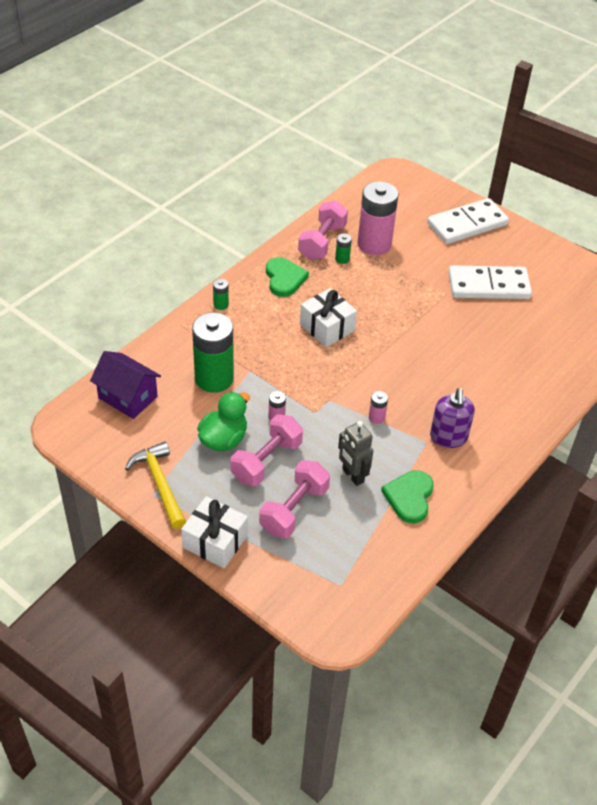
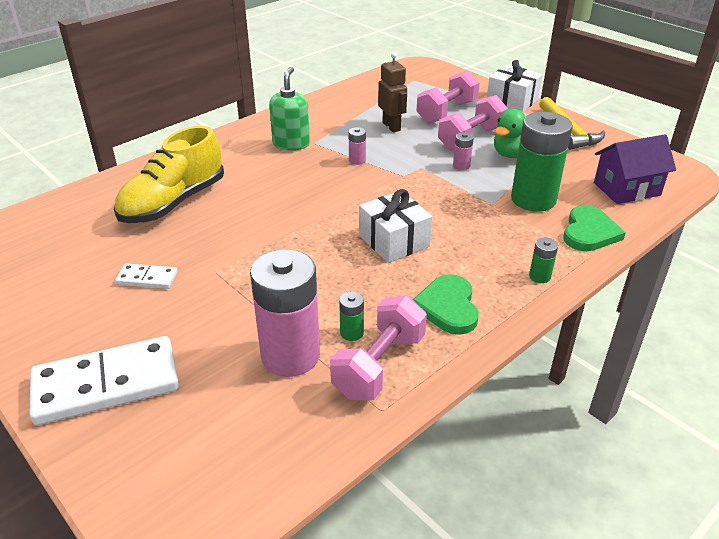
camera: 170 degrees left, 10 degrees down
(128, 397) = (626, 189): purple house -> purple house turned 60 degrees counterclockwise
(352, 476) = (391, 126): grey robot -> brown robot
(409, 497) = (345, 113): green heart -> green heart (589, 232)
(448, 437) = (291, 144): purple soap dispenser -> green soap dispenser
(488, 285) = (147, 278): white domino -> white domino, size x0.48
(514, 353) = (173, 203): none -> yellow shoe

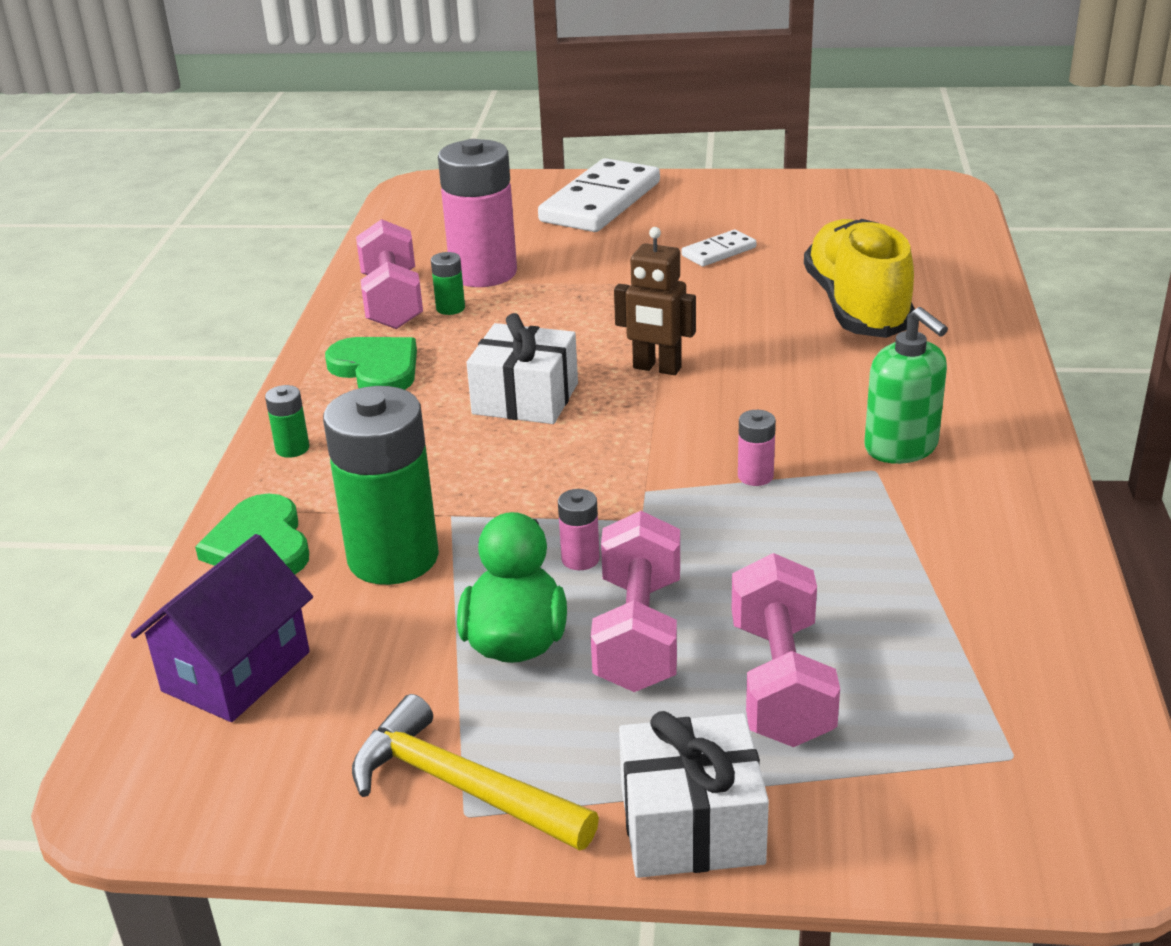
camera: 140 degrees right, 5 degrees down
(391, 126) = (819, 575): brown robot -> brown robot (657, 368)

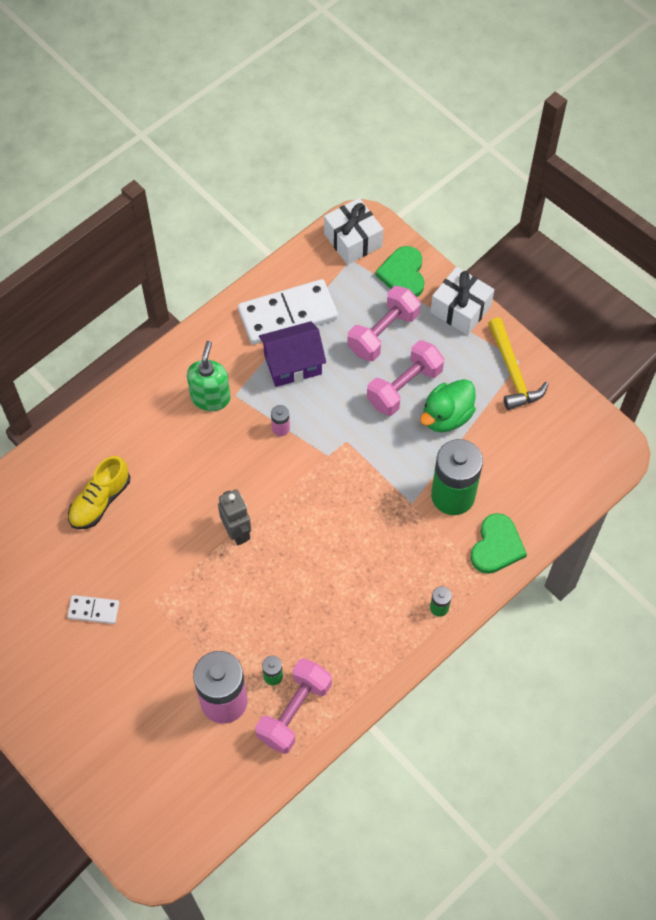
camera: 140 degrees left, 30 degrees up
(236, 671) = (549, 478): purple house -> purple house (293, 364)
(376, 369) = (354, 646): green heart -> green heart (403, 274)
(525, 398) = (313, 559): white gift -> white gift (353, 240)
(580, 559) = (388, 438): pink battery -> none
(600, 202) = (83, 731): white domino -> white domino (288, 315)
(657, 368) = (237, 532): brown robot -> grey robot
(857, 307) = (100, 501): yellow shoe -> yellow shoe, size x0.65

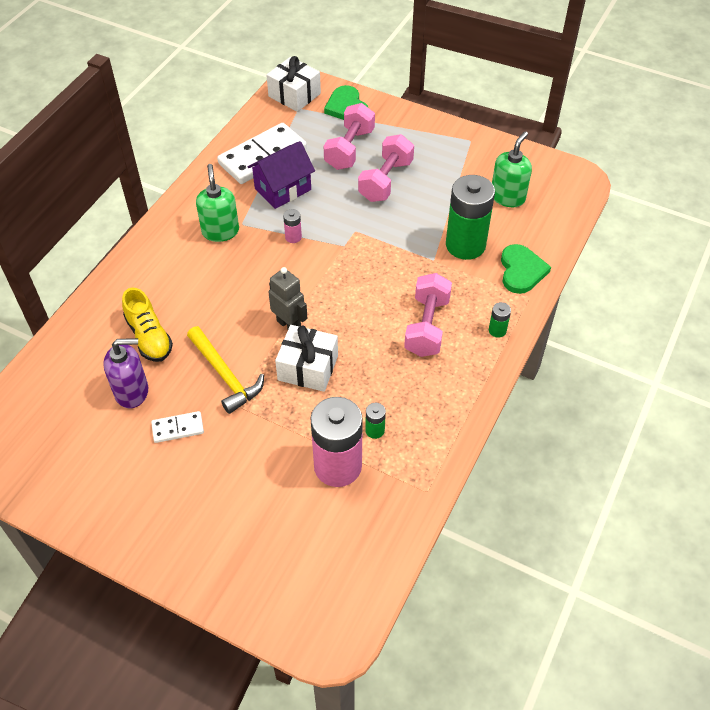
camera: 20 degrees left, 10 degrees down
(65, 557) = (132, 392): none -> purple soap dispenser
(100, 501) = (149, 337): yellow shoe -> yellow shoe turned 45 degrees counterclockwise
(294, 711) = (408, 454): pink dumbbell -> pink dumbbell (427, 326)
(446, 416) = (431, 191): green duck -> none
(460, 309) = (405, 118): white gift -> white gift (308, 368)
(513, 372) = (469, 148): yellow hammer -> yellow hammer (225, 375)
(525, 449) = (507, 197): none -> green soap dispenser

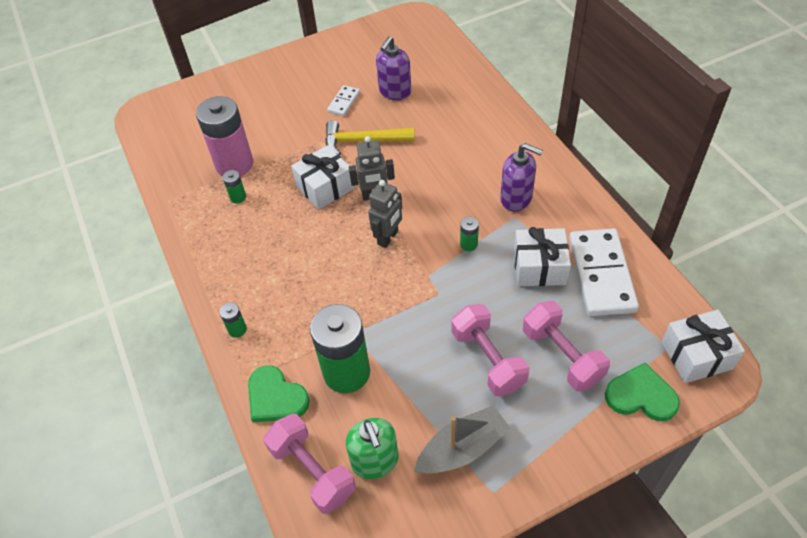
camera: 130 degrees right, 0 degrees up
(149, 337) = (436, 116): yellow shoe -> none
(220, 231) = (516, 198): green soap dispenser -> purple soap dispenser
(283, 189) = (539, 267): purple house -> white gift
(293, 237) = (468, 244): pink battery -> green battery
(328, 289) = (388, 238): none -> grey robot
(427, 326) = (289, 282): pink dumbbell -> pink dumbbell (312, 471)
(458, 164) = (462, 449): none -> grey boat

